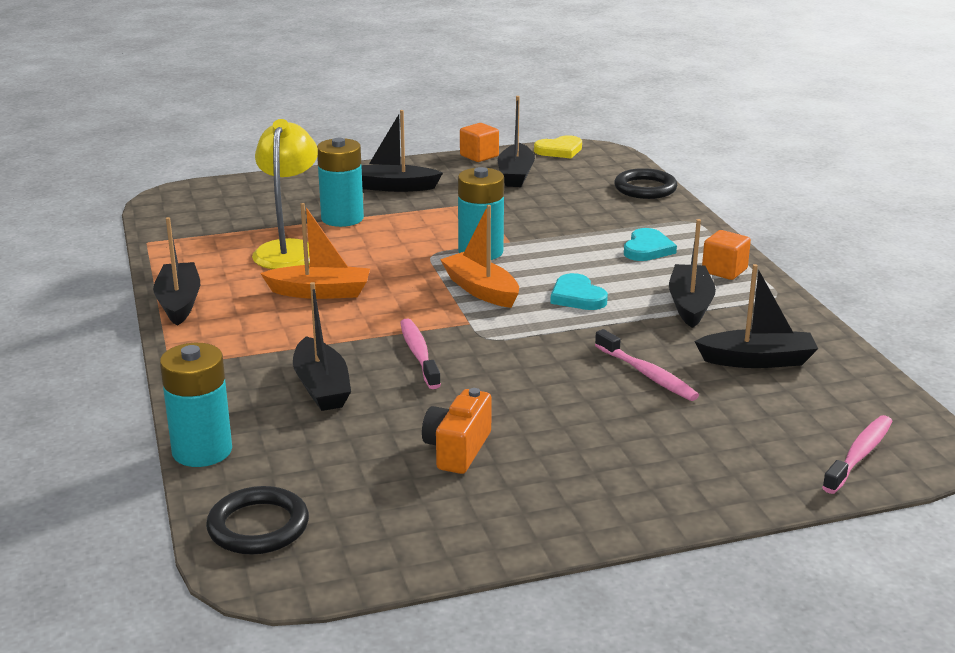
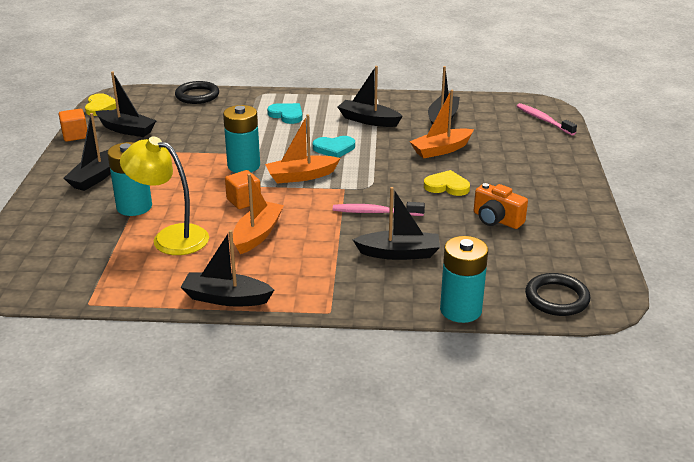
camera: 70 degrees left, 5 degrees up
(532, 395) = (447, 186): none -> yellow heart
(647, 374) = (441, 150): pink toothbrush -> orange boat
(724, 271) = (334, 102): orange cube -> orange cube (244, 201)

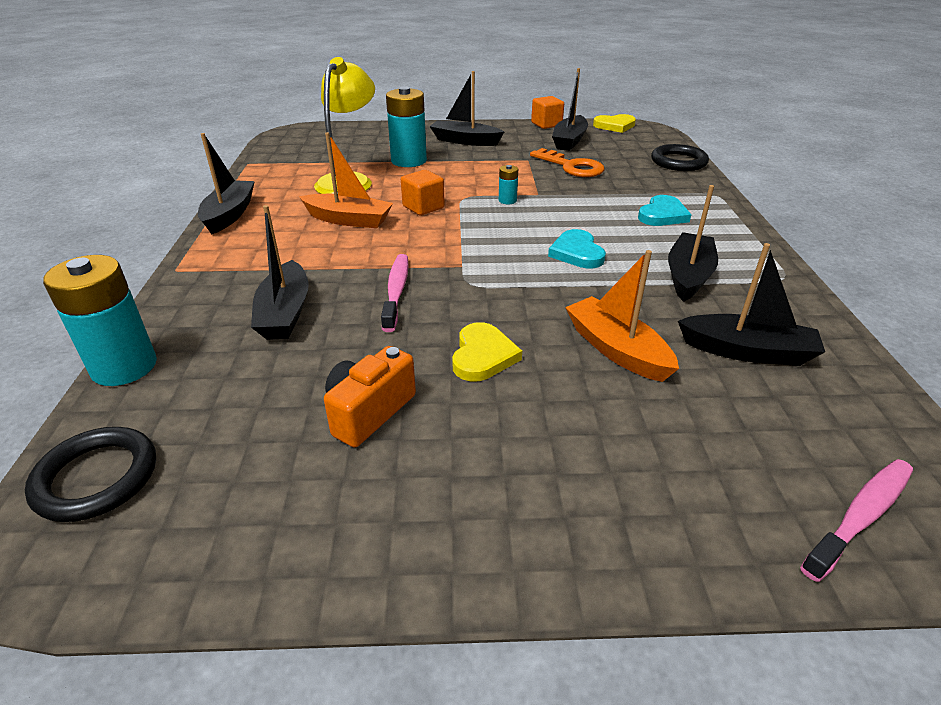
camera: 85 degrees right, 5 degrees up
(187, 135) = (571, 167): none -> orange key
(243, 166) = (507, 200): turquoise battery -> turquoise battery, size x0.45
(301, 176) = (489, 235): orange boat -> none

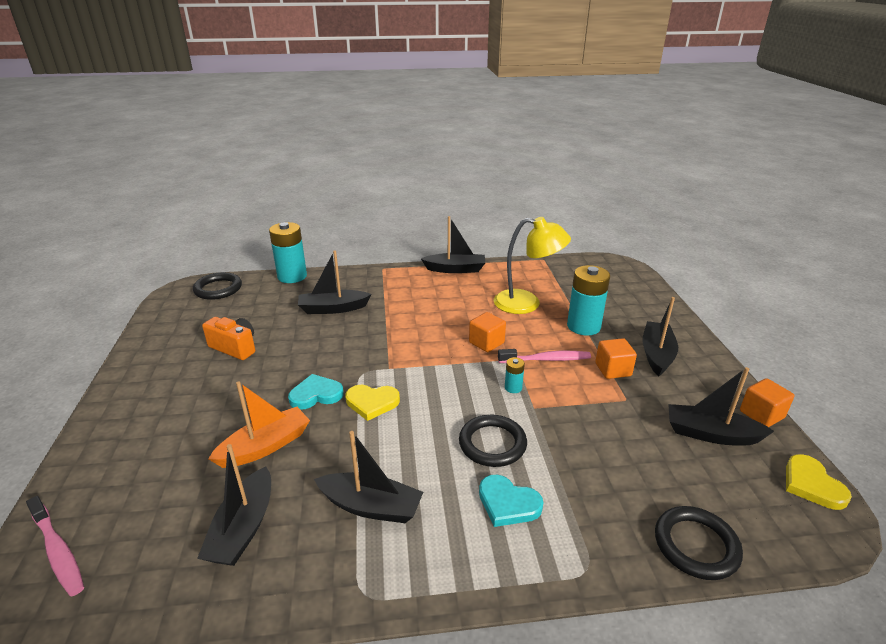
camera: 85 degrees right, 5 degrees down
(348, 220) = (456, 312): orange boat -> none
(396, 291) = (354, 343): pink toothbrush -> pink toothbrush (546, 359)
(483, 356) = (274, 383): yellow heart -> yellow heart (372, 403)
(484, 158) = (613, 370): none -> orange cube
(571, 167) = (622, 433): orange key -> none
(577, 253) = (413, 431): turquoise heart -> turquoise heart (316, 394)
(591, 216) = (492, 444): none -> black ring

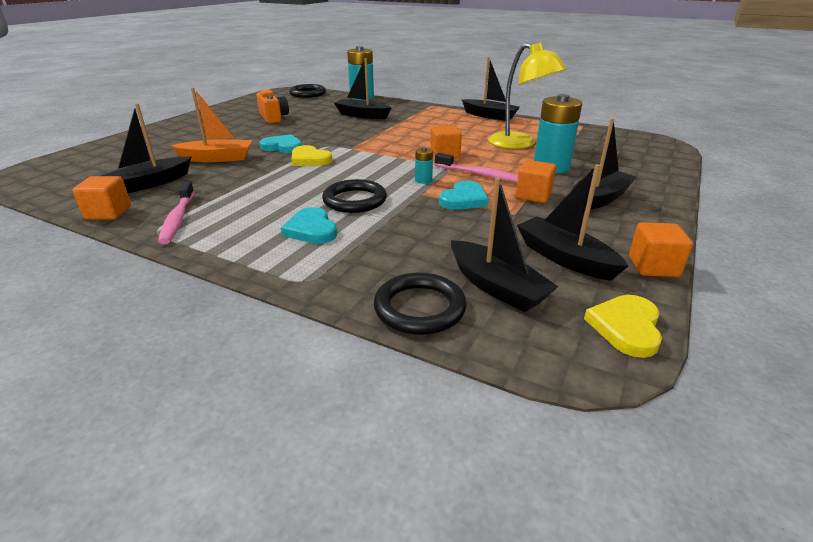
camera: 35 degrees right, 0 degrees up
(58, 551) = (67, 163): pink toothbrush -> pink toothbrush (178, 219)
(264, 602) = (108, 213): none -> orange cube
(371, 506) = (226, 199): black boat -> black boat (496, 287)
(573, 398) = (464, 199): none -> turquoise heart

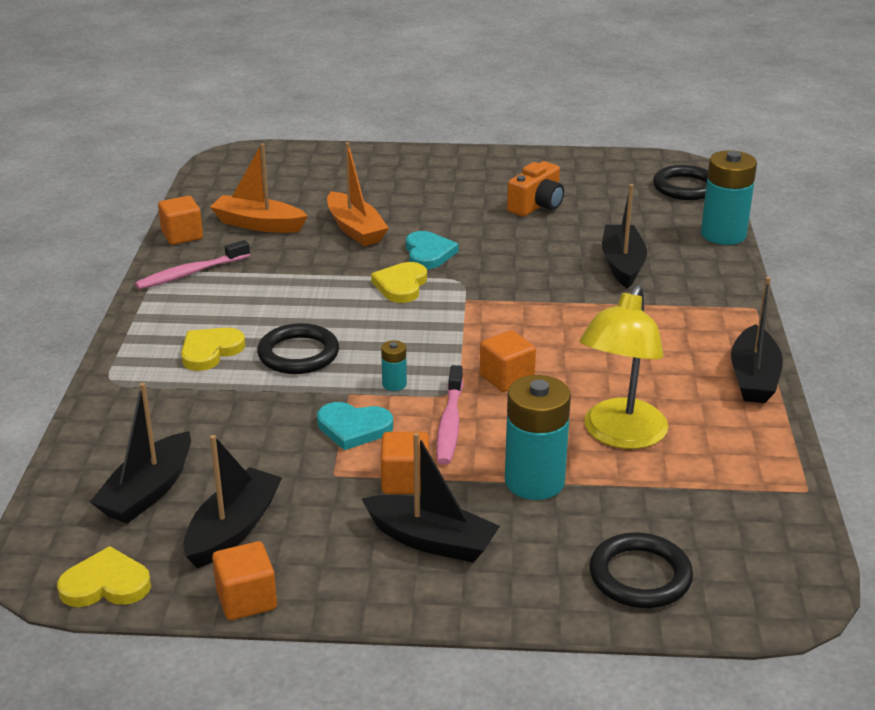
camera: 65 degrees right, 0 degrees up
(150, 184) = (258, 224): black boat -> orange boat
(311, 229) = (210, 351): turquoise heart -> yellow heart
(419, 308) = (91, 454): black ring -> black ring (640, 576)

